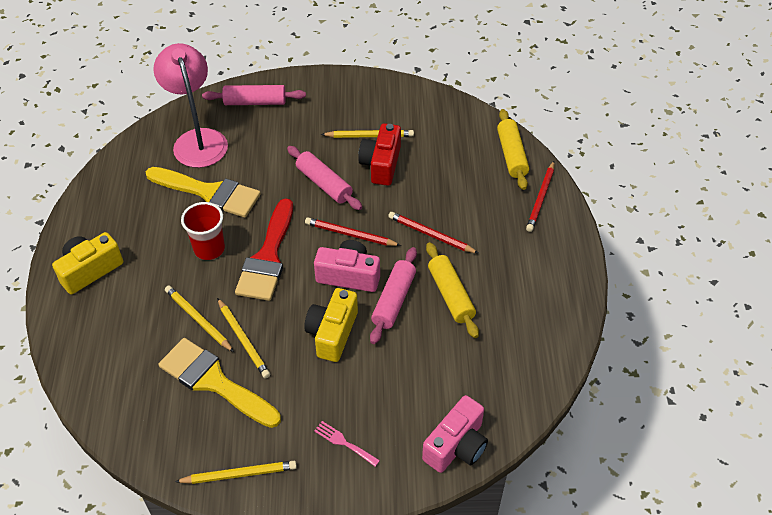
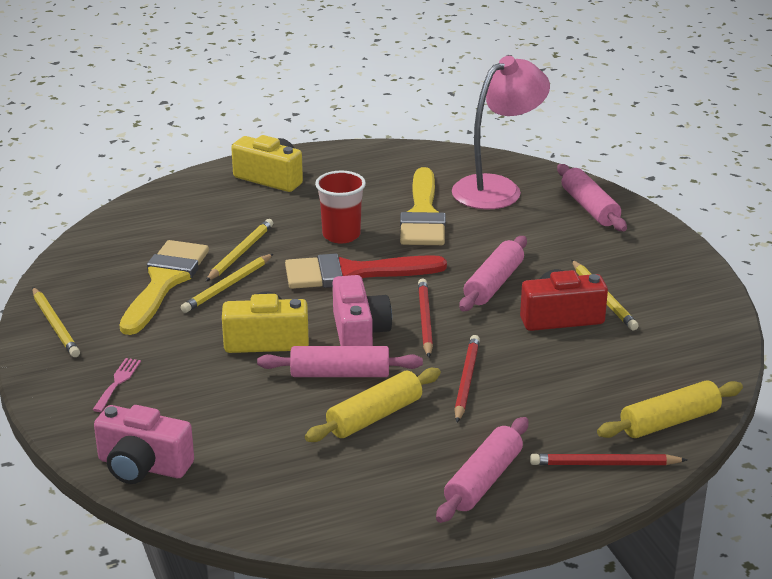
camera: 70 degrees right, 20 degrees down
(537, 259) = (483, 480): none -> pink rolling pin

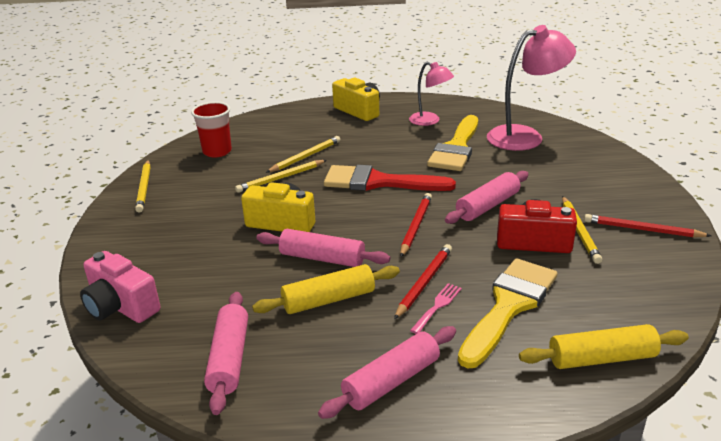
camera: 20 degrees right, 0 degrees up
(117, 382) = (153, 236): pink fork -> pink fork (437, 306)
(164, 282) = (239, 169): yellow brush -> yellow brush (509, 306)
(341, 235) = (386, 154): red cup -> red cup (217, 151)
(359, 333) = (357, 228): pink camera -> none
(371, 181) = (430, 121): none -> pink lamp
(589, 207) = (596, 159): pink rolling pin -> pink rolling pin (229, 359)
(604, 464) = (517, 389): red pencil -> red pencil (642, 229)

